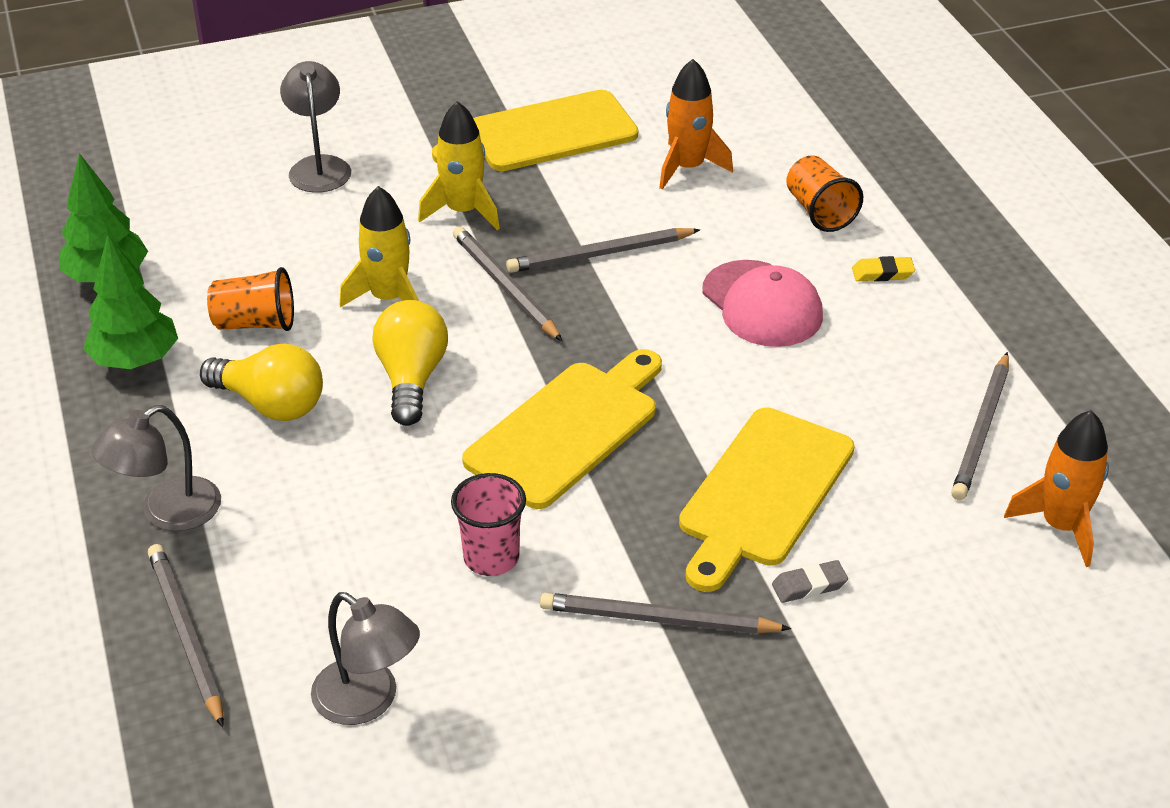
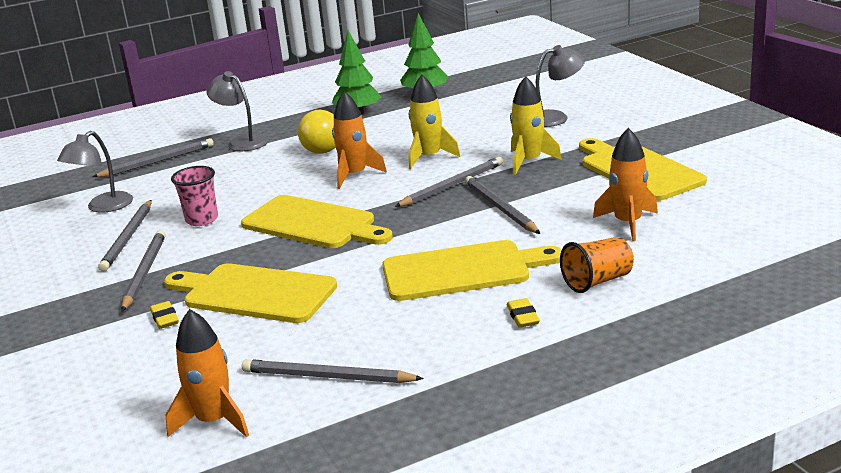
camera: 85 degrees right, 15 degrees down
(255, 323) = (396, 131): orange cup -> none
(411, 379) = (354, 175): yellow light bulb -> orange rocket
(520, 651) = (128, 238): none -> grey pencil
(762, 304) = (462, 271): pink cap -> yellow cutting board
(809, 586) = (165, 318): grey eraser -> yellow eraser

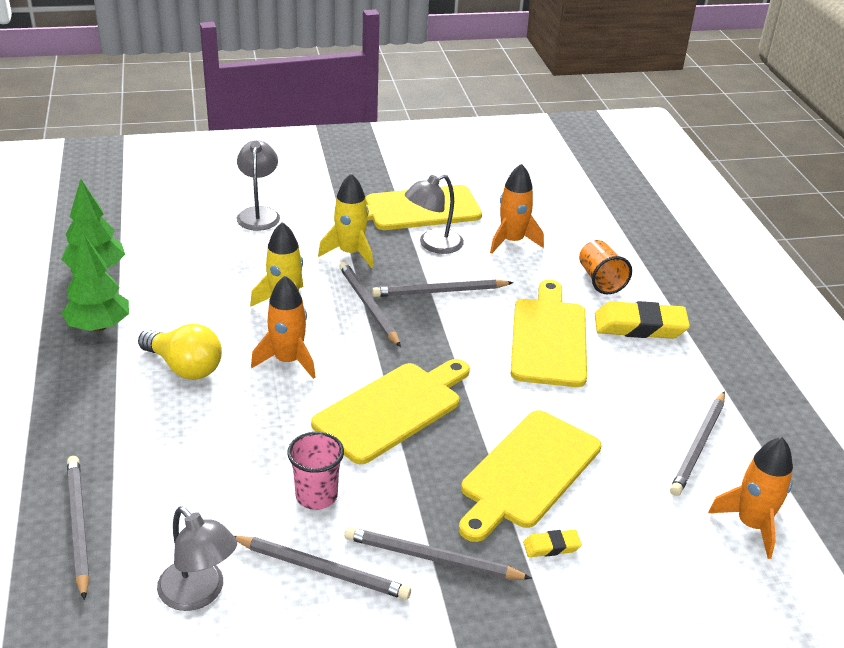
camera: 80 degrees left, 10 degrees up
(242, 142) = (90, 434): grey lamp -> grey lamp (433, 245)
(523, 316) = (640, 326): yellow eraser -> yellow eraser, size x2.09

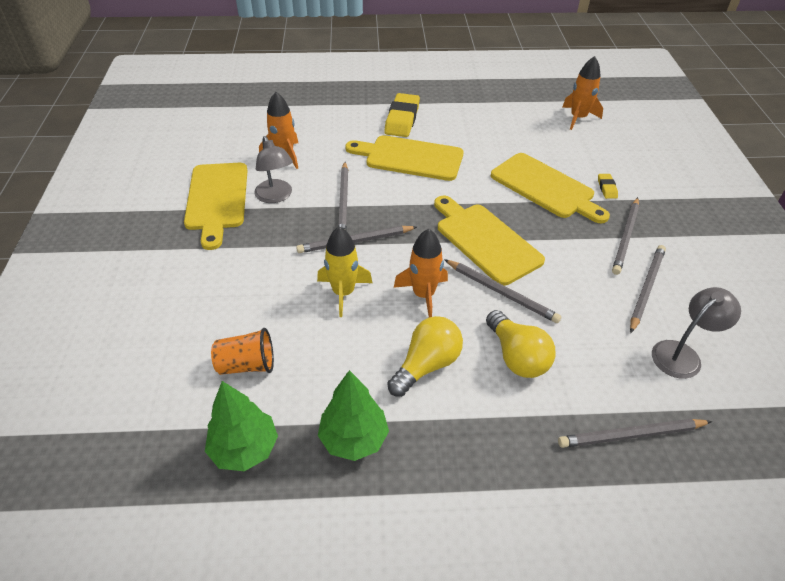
camera: 80 degrees left, 10 degrees up
(196, 435) = (517, 356): none -> yellow light bulb
(259, 214) = (181, 305): grey lamp -> none
(316, 496) = (578, 287): pink cup -> none
(350, 253) = (273, 246): yellow rocket -> none
(600, 280) = (346, 125): orange cup -> orange cup (247, 365)
(699, 446) = (517, 121): grey pencil -> grey pencil (501, 292)

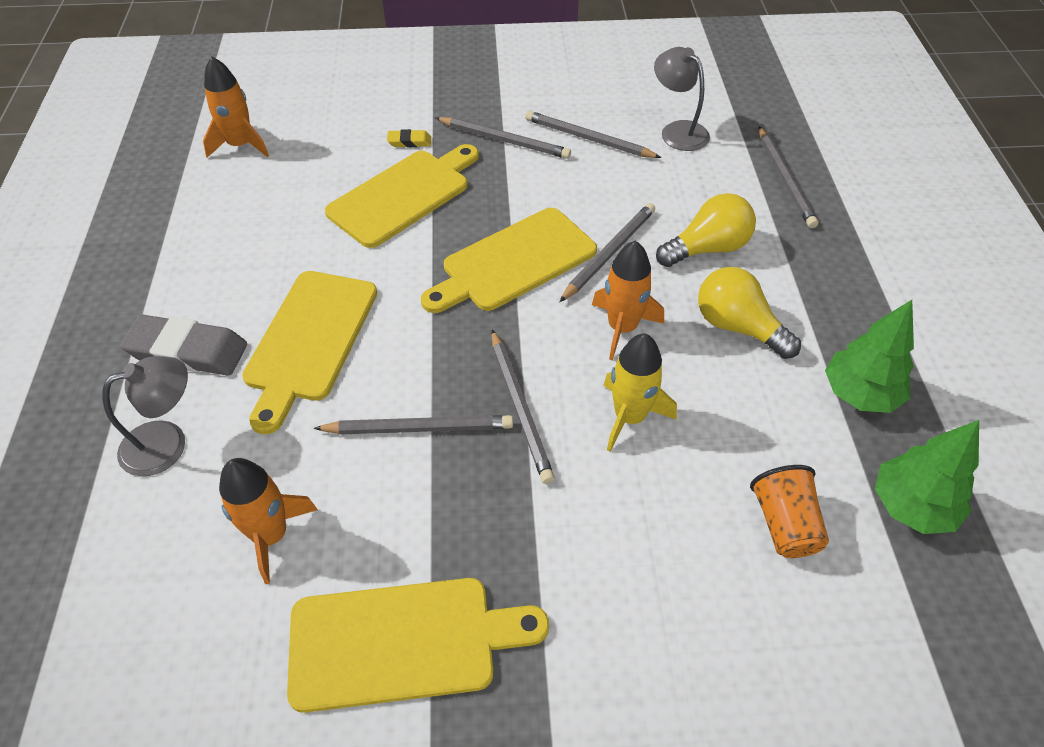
camera: 90 degrees left, 5 degrees up
(276, 196) = (400, 534): grey lamp -> grey lamp (167, 443)
(402, 119) = (188, 351): yellow eraser -> grey eraser

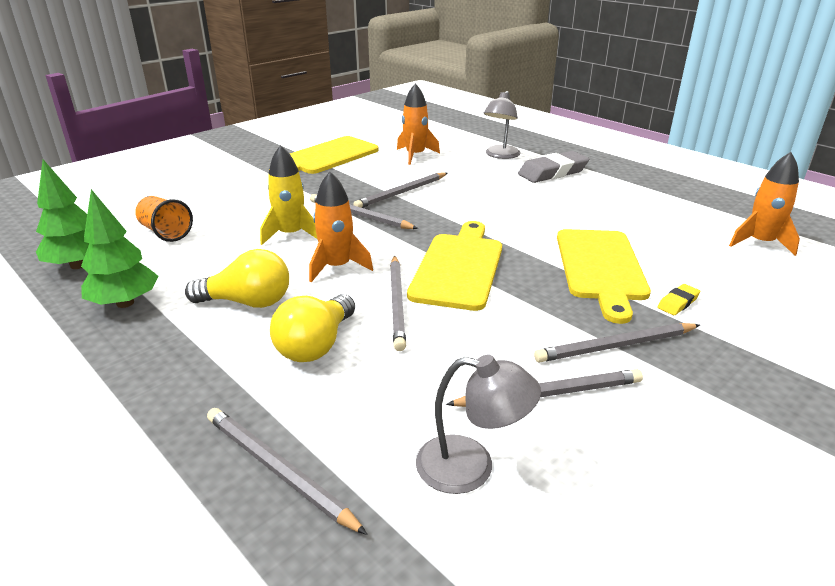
camera: 140 degrees right, 20 degrees down
(309, 340) = (508, 194): yellow cutting board -> none

